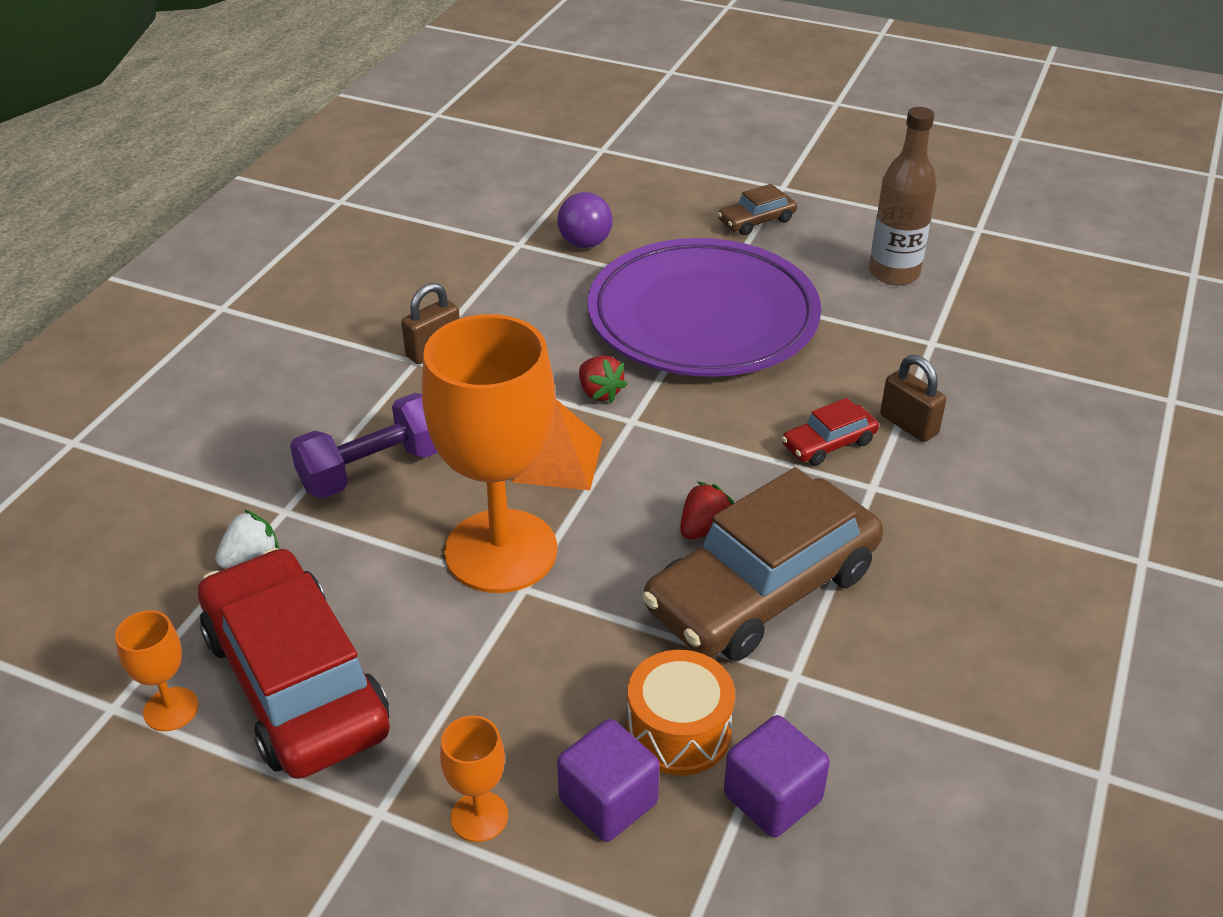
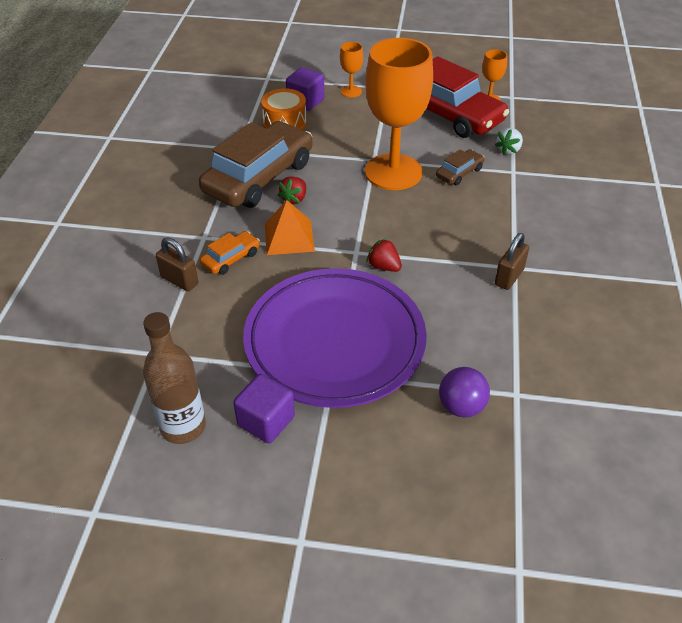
camera: 165 degrees right, 5 degrees up
(374, 469) = (485, 198): purple dumbbell -> none
(557, 459) = (388, 220): orange pyramid -> orange pyramid (289, 237)
(756, 221) = (316, 474): brown car -> brown car (459, 173)
(772, 797) = (243, 111): purple cube -> purple cube (266, 421)
(828, 443) = (231, 258): red car -> orange car

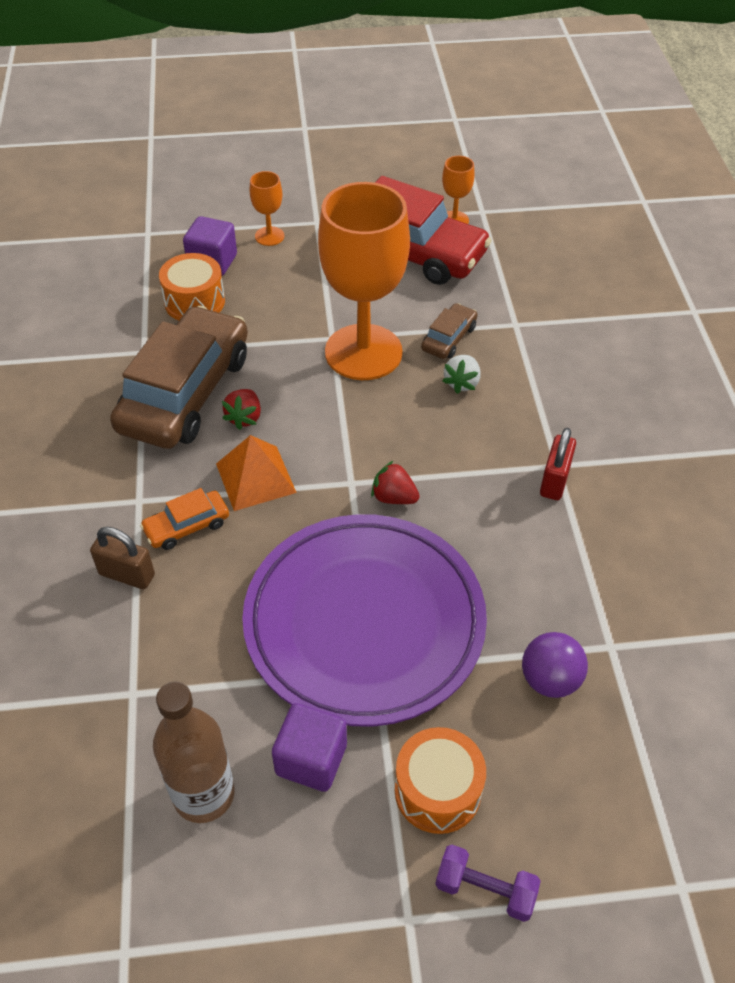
camera: 15 degrees left, 5 degrees up
(231, 258) = (187, 526): orange car -> orange car turned 150 degrees counterclockwise
(351, 461) = (437, 790): none -> orange drum
(364, 535) = (485, 889): none -> purple dumbbell
(508, 150) = (501, 293): white strawberry -> white strawberry (462, 383)
(509, 277) = (554, 481): brown padlock -> red padlock

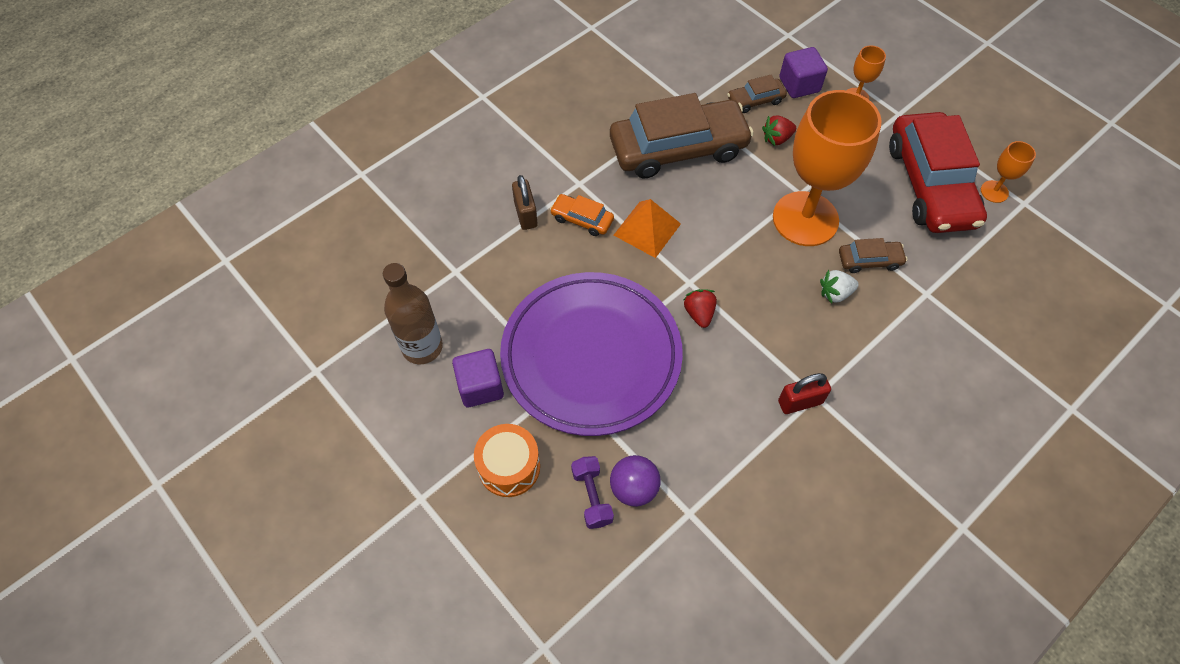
camera: 55 degrees right, 10 degrees up
(194, 302) = (755, 100): orange drum -> brown car
(244, 418) = (687, 192): red strawberry -> red strawberry (776, 138)
(485, 889) = (465, 530): purple dumbbell -> purple dumbbell (592, 496)

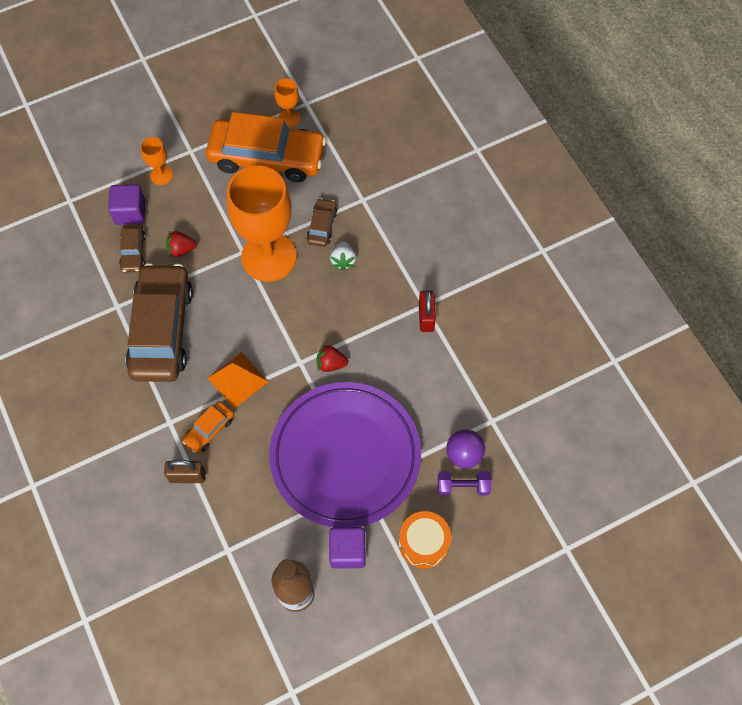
camera: 75 degrees left, 5 degrees up
(776, 138) = (181, 250): red strawberry -> red strawberry turned 90 degrees clockwise
(930, 184) = (267, 157): red car -> orange car

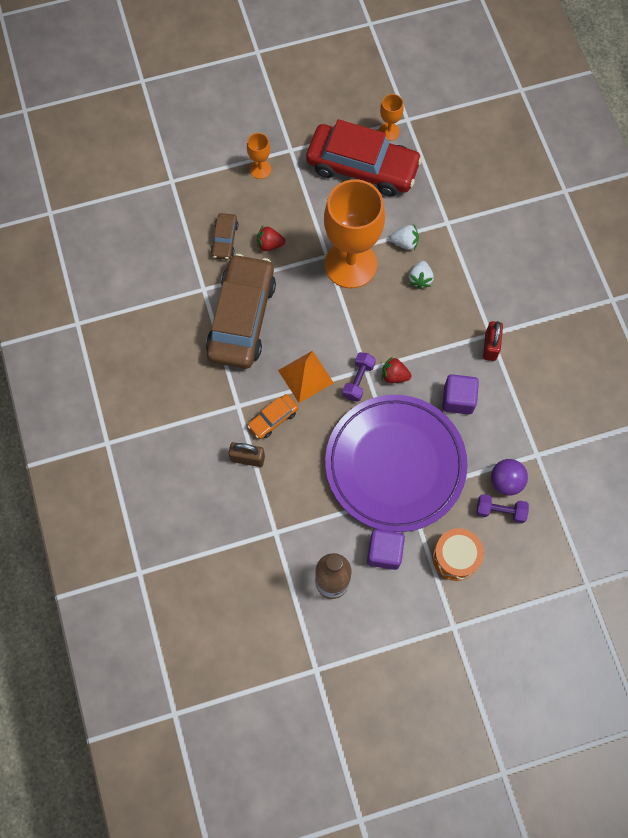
camera: 10 degrees right, 5 degrees up
(130, 212) = (226, 201): purple cube -> purple cube (458, 399)
(267, 157) = (362, 167): orange car -> red car
(294, 375) = (358, 380): none -> purple dumbbell
(322, 226) = (405, 242): brown car -> white strawberry

